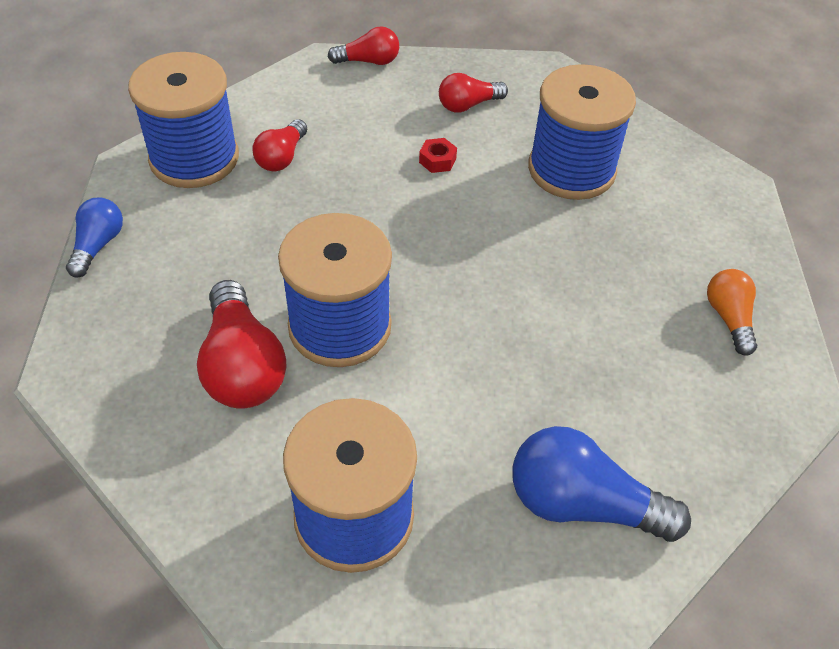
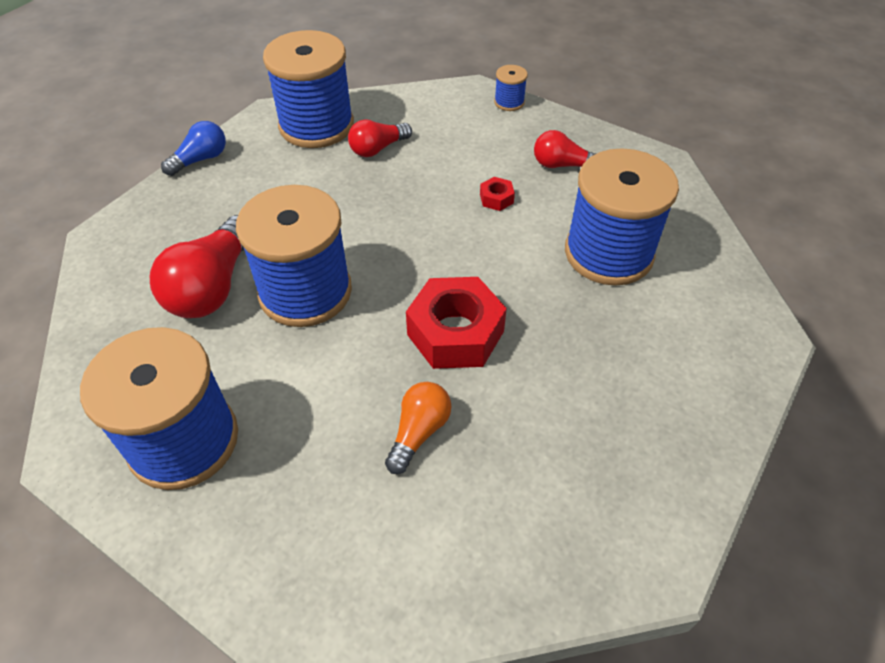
camera: 35 degrees right, 0 degrees up
(368, 61) = (509, 102): red light bulb -> blue spool
(507, 297) = (455, 333): none -> red nut
(582, 504) = (362, 540): blue light bulb -> none
(729, 318) = (648, 453): orange light bulb -> orange light bulb (419, 432)

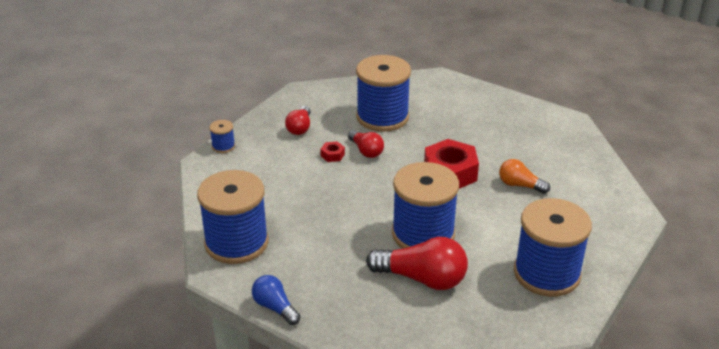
camera: 90 degrees left, 15 degrees down
(378, 149) = (272, 208): red light bulb -> red light bulb (366, 151)

